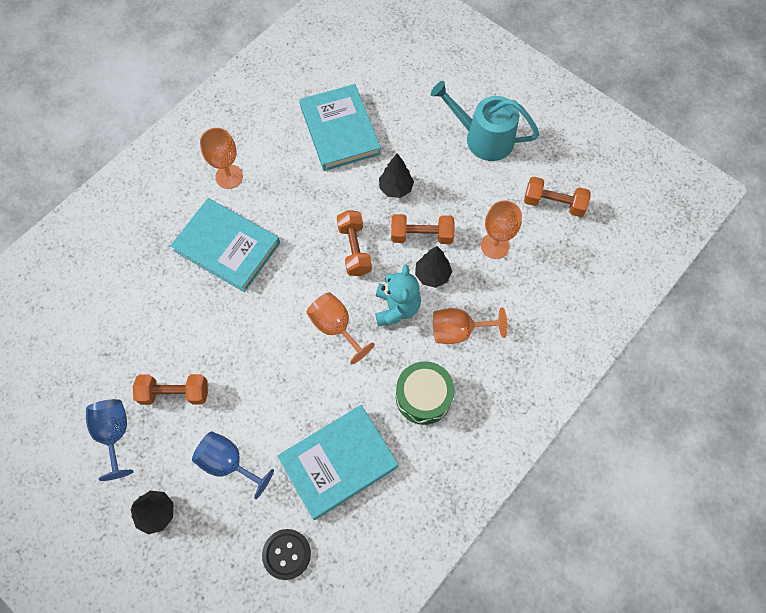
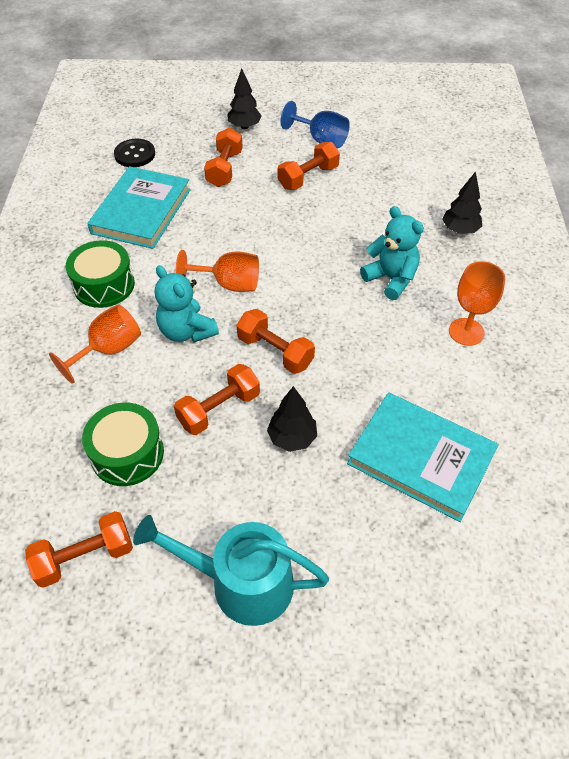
camera: 140 degrees right, 15 degrees down
(227, 247) = (391, 279): turquoise book -> turquoise teddy bear
(228, 463) = (224, 169): blue goblet -> orange dumbbell
(432, 275) = (175, 380): black tree -> black tree (459, 230)
(483, 138) = (242, 583): turquoise watering can -> turquoise watering can turned 150 degrees counterclockwise
(495, 246) = (127, 453): orange goblet -> green drum

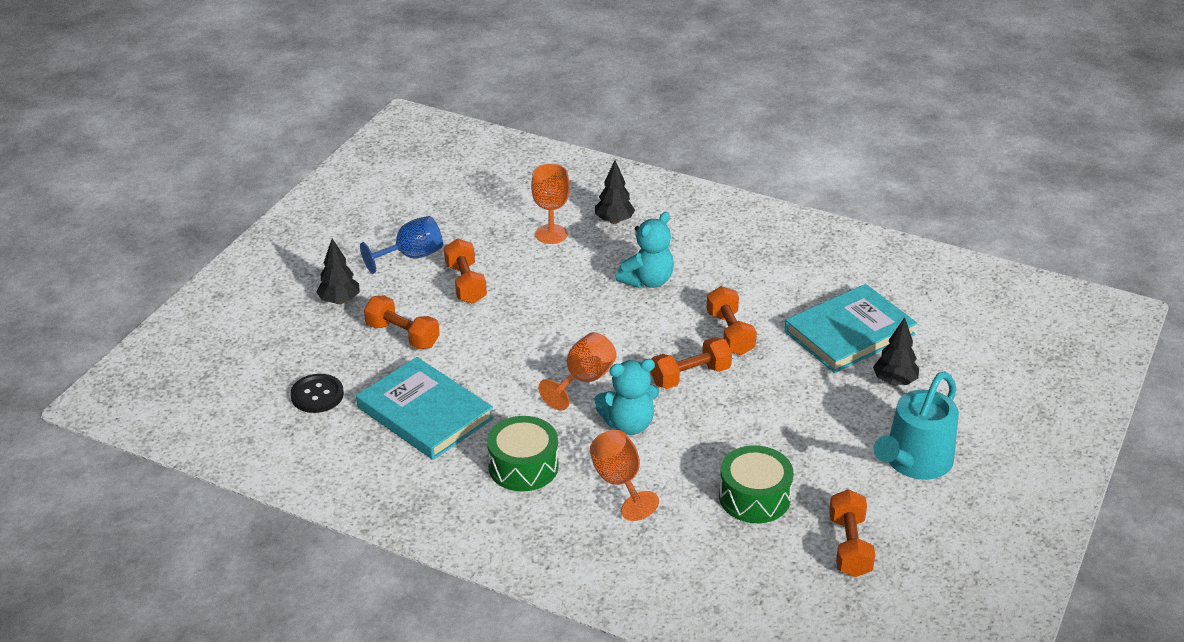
camera: 65 degrees left, 15 degrees down
(219, 409) = (736, 428): orange dumbbell -> orange dumbbell (730, 333)
(292, 438) = (792, 394): black tree -> black tree (894, 381)
(391, 279) = (647, 281): turquoise teddy bear -> turquoise teddy bear turned 150 degrees clockwise
(466, 332) = (736, 263): orange goblet -> orange goblet (551, 234)

